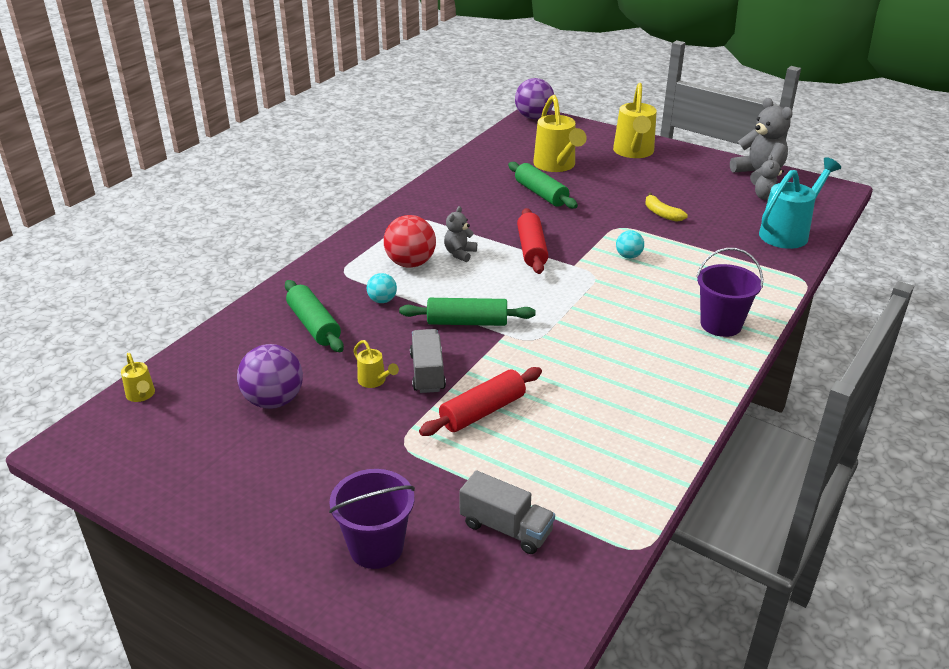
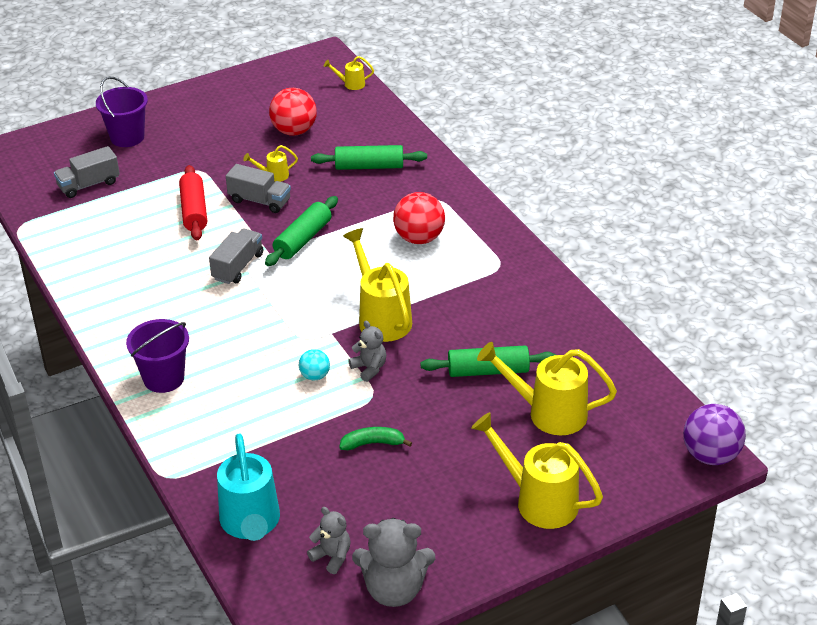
camera: 120 degrees right, 5 degrees up
(274, 401) = (294, 131): purple ball -> red ball
(382, 300) = (373, 207): turquoise ball -> none
(460, 253) = (411, 271): grey teddy bear -> grey teddy bear (369, 368)
(531, 249) = (381, 318): red rolling pin -> yellow watering can
(542, 344) = (238, 266): none -> grey truck
(661, 213) = (373, 443): yellow banana -> green banana

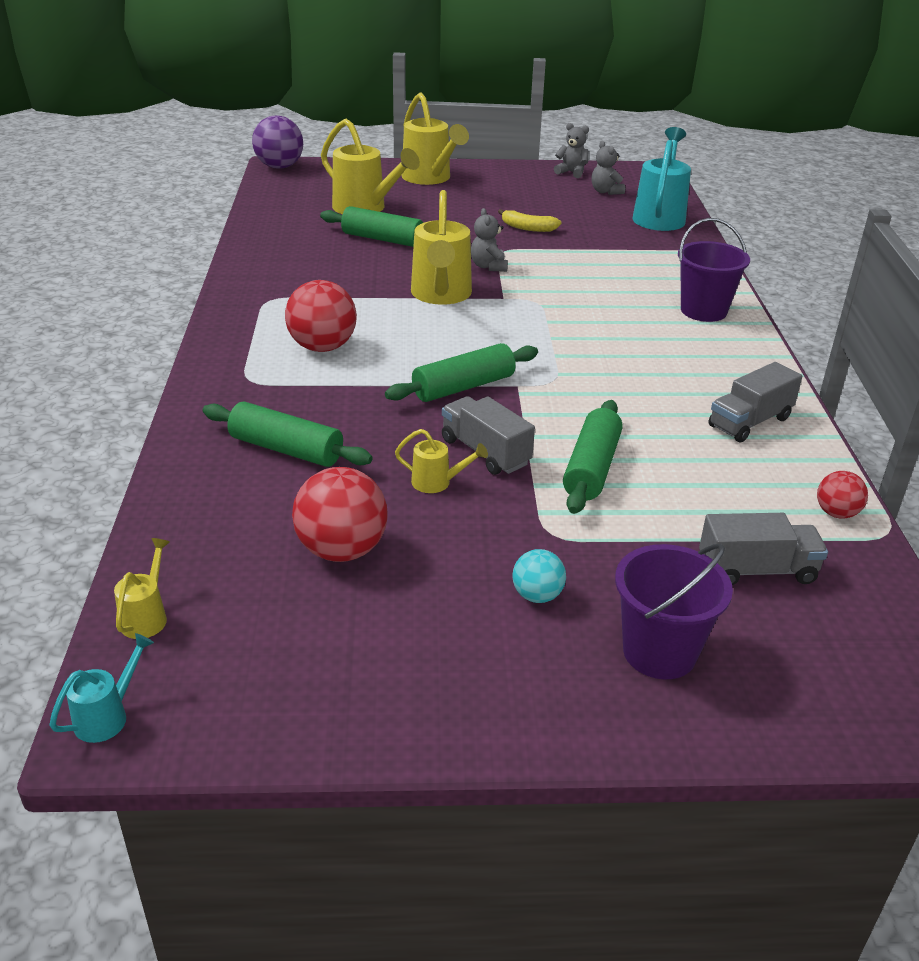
camera: 155 degrees left, 5 degrees down
(48, 229) = (836, 513): none -> red ball
(194, 211) = (591, 468): red rolling pin -> green rolling pin
(238, 266) = (567, 382): grey truck -> grey truck (749, 422)
(315, 376) = (545, 275): turquoise ball -> turquoise ball (537, 595)
(329, 56) = (107, 716): none -> turquoise watering can
(351, 84) = (146, 617): yellow watering can -> yellow watering can turned 105 degrees counterclockwise
(373, 443) = (527, 228): green banana -> yellow banana
(394, 589) = (571, 172): grey teddy bear -> grey teddy bear, size x0.56

